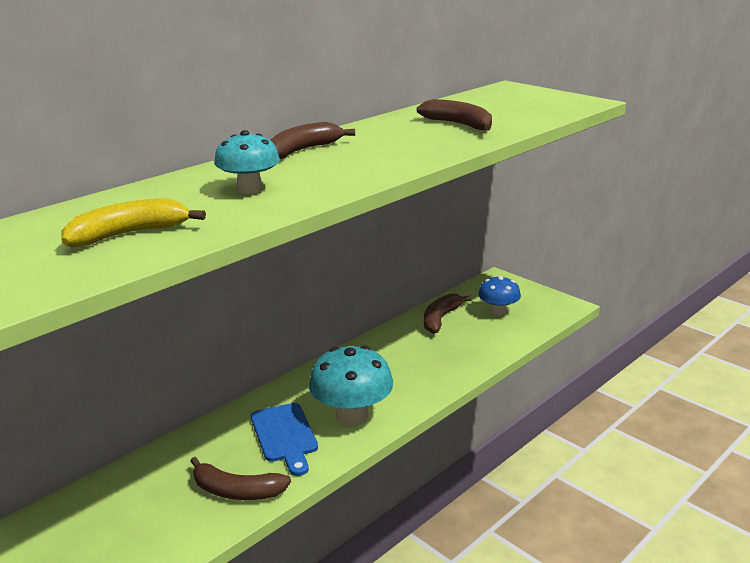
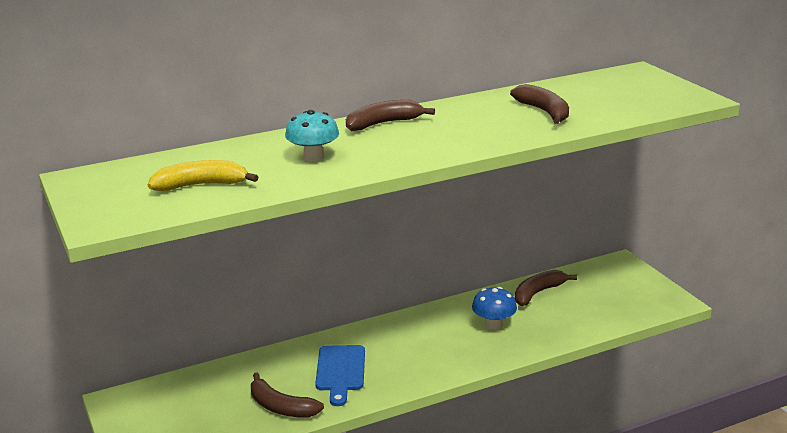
camera: 20 degrees right, 0 degrees up
(352, 415) = (406, 366): turquoise mushroom -> none
(498, 311) = (600, 296): blue mushroom -> blue mushroom (493, 324)

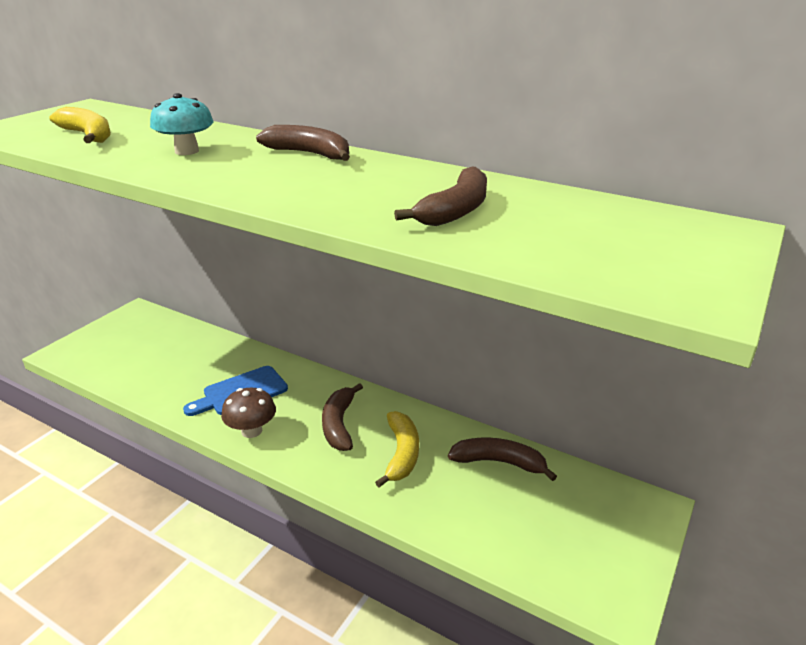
camera: 55 degrees right, 5 degrees up
(281, 407) = (166, 384): brown banana -> brown banana (339, 424)
(399, 378) = (251, 431): none -> brown mushroom
(493, 324) = (401, 454): blue mushroom -> yellow banana

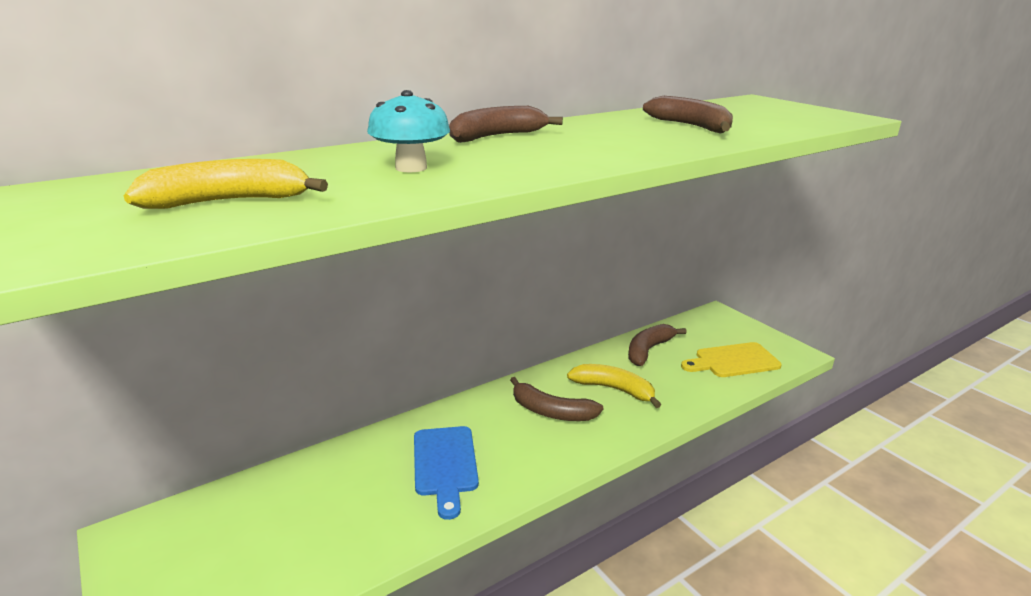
camera: 65 degrees left, 5 degrees down
(251, 431) = (522, 470): brown mushroom -> none
(537, 539) = (733, 361): none -> yellow cutting board

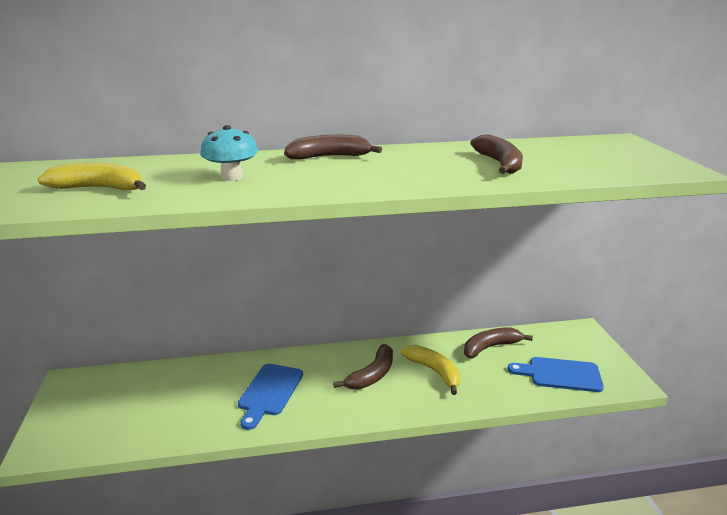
camera: 25 degrees right, 0 degrees up
(551, 411) = (371, 375): brown banana -> brown banana turned 105 degrees counterclockwise
(733, 361) = (560, 374): yellow cutting board -> blue cutting board

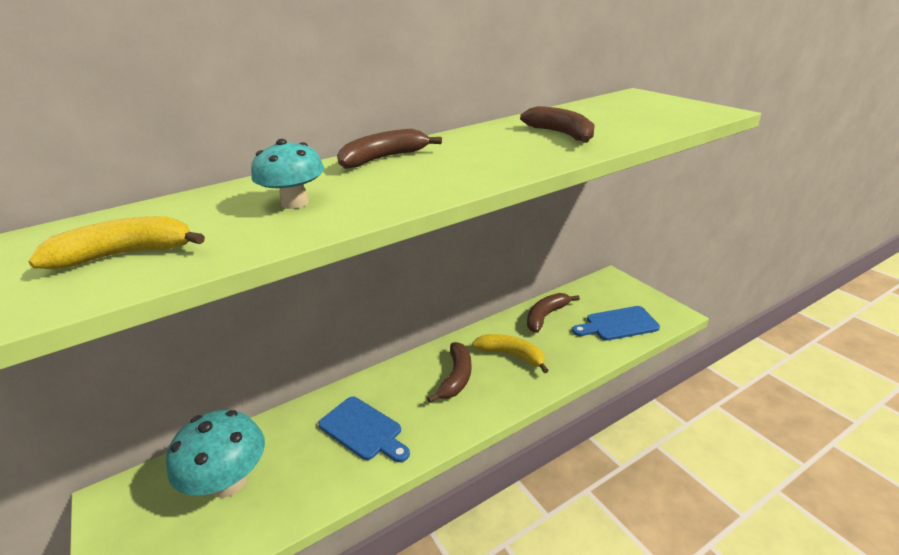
camera: 20 degrees left, 5 degrees up
(151, 397) = (229, 482): none -> turquoise mushroom
(269, 392) = (363, 430): blue cutting board -> blue cutting board turned 45 degrees counterclockwise

